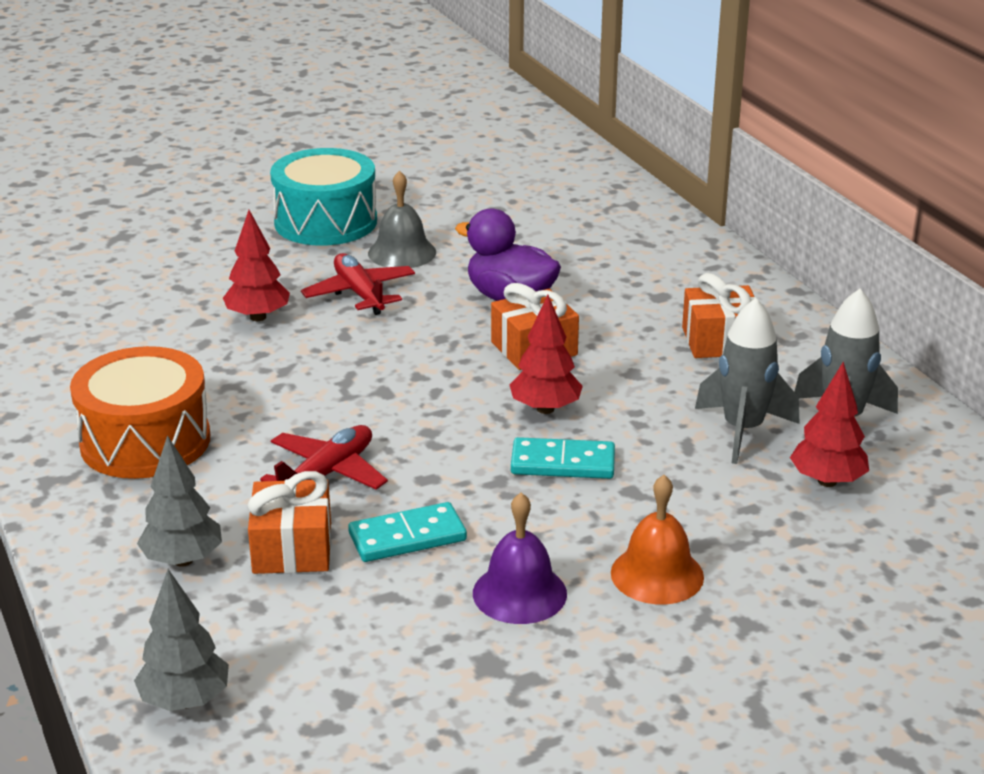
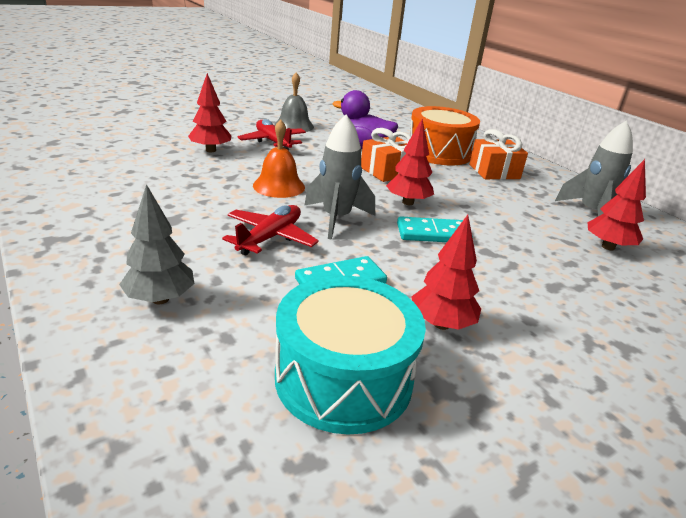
camera: 10 degrees left, 0 degrees up
(145, 441) = (132, 215): orange drum -> orange drum (438, 152)
(185, 701) = (161, 437): grey tree -> none
(292, 548) = (251, 289): orange gift -> none
(325, 222) = (247, 111): turquoise drum -> turquoise drum (343, 378)
(519, 593) = (441, 324): purple bell -> red tree
(657, 574) = (536, 309): orange bell -> orange bell (279, 186)
(742, 430) = (536, 217): grey rocket -> grey rocket (336, 219)

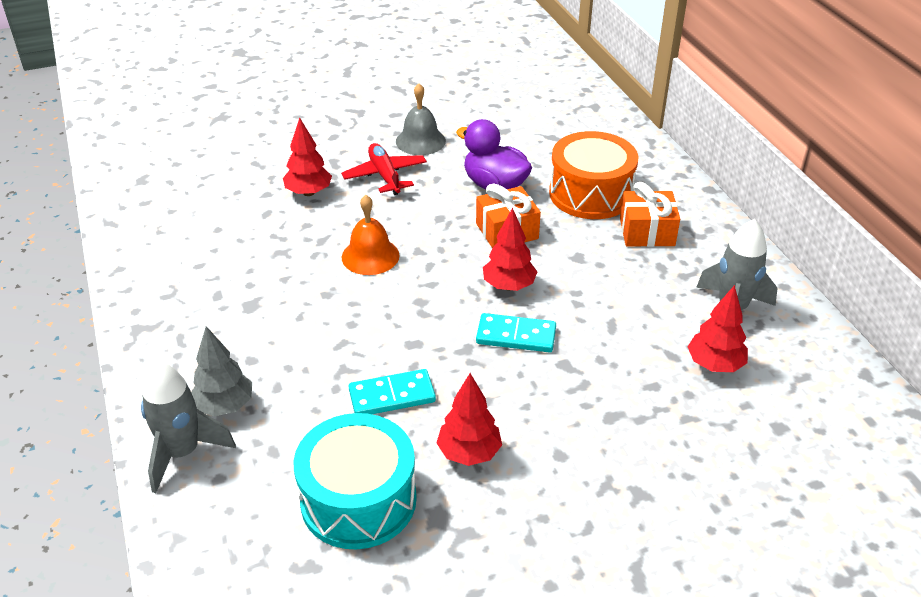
camera: 15 degrees right, 10 degrees up
(270, 238) = (340, 335): red plane -> none
(336, 219) = (417, 310): grey rocket -> grey rocket (183, 453)

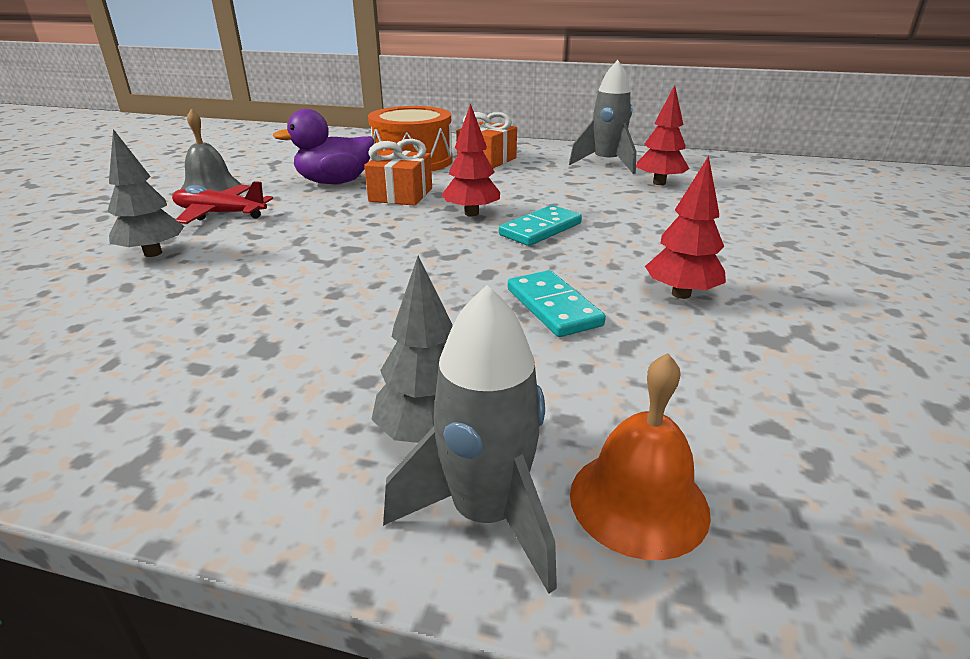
camera: 55 degrees left, 10 degrees down
(308, 192) = (153, 253): red tree -> grey tree
(358, 500) = (710, 379): turquoise drum -> none
(370, 256) = (320, 254): orange bell -> orange bell (638, 501)
(392, 396) = (553, 307): turquoise domino -> turquoise domino turned 45 degrees counterclockwise

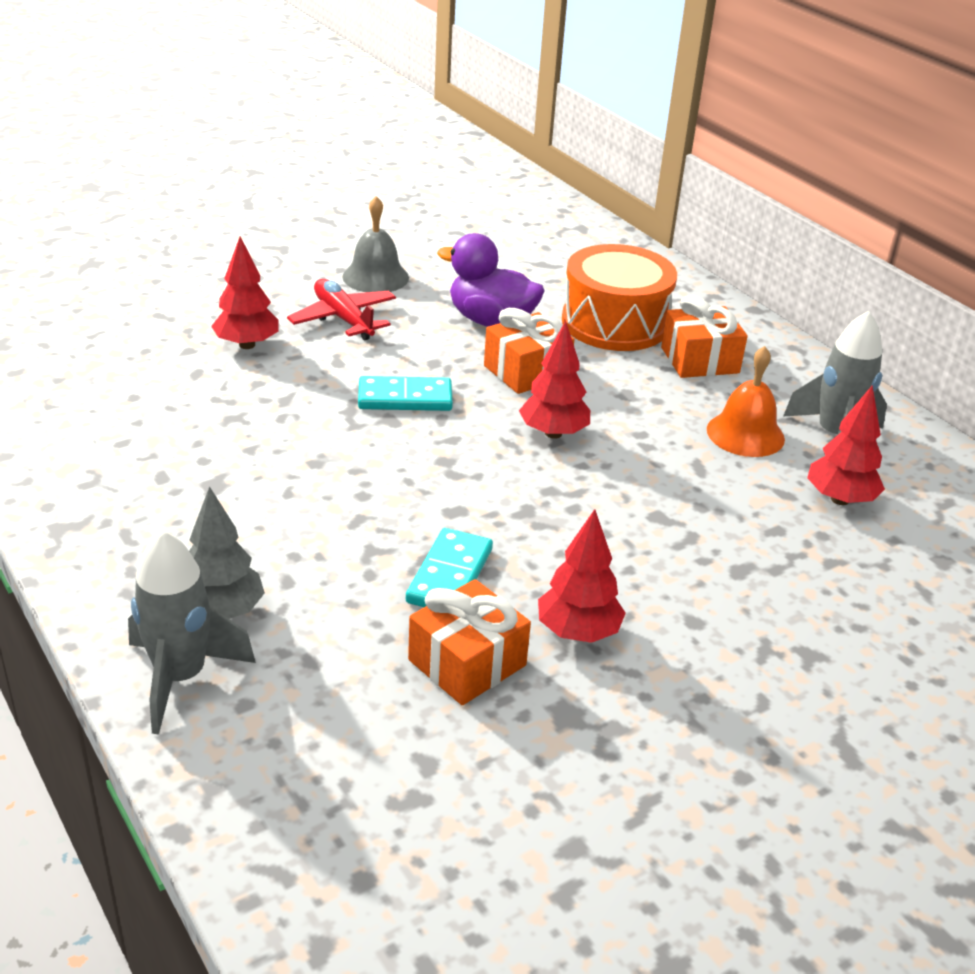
camera: 40 degrees right, 5 degrees up
(153, 253) = (247, 345): grey tree -> red tree
(541, 229) = (584, 490): turquoise domino -> turquoise domino (405, 398)
(638, 501) = (265, 733): orange bell -> orange bell (745, 434)
(663, 348) = (467, 662): none -> orange gift

